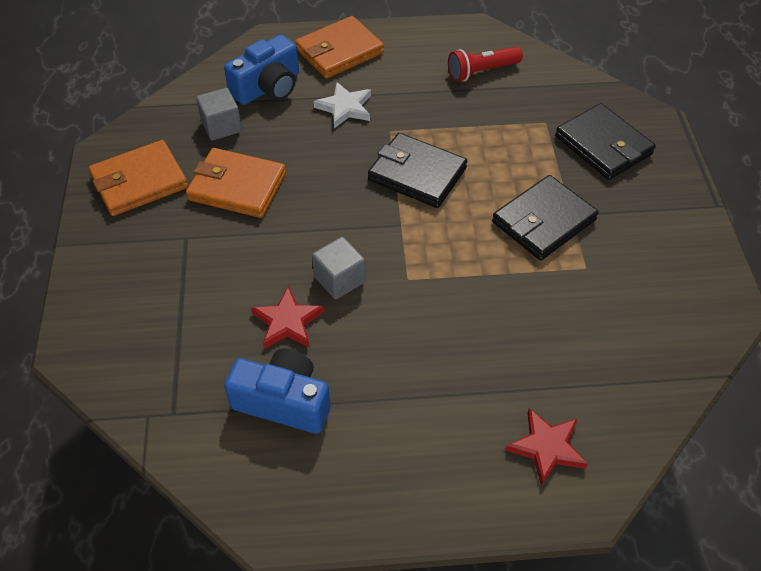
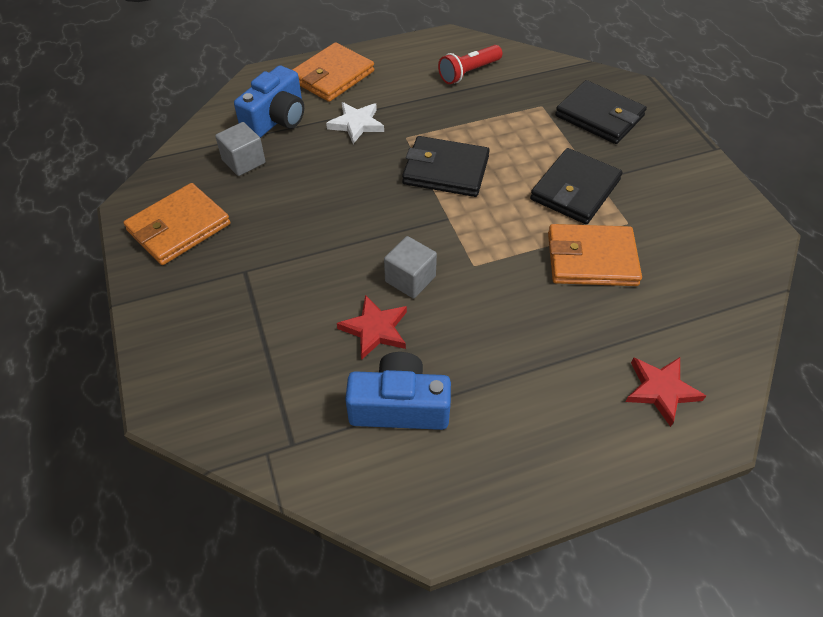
camera: 15 degrees left, 0 degrees up
(237, 186) = (279, 213): orange wallet -> orange wallet (591, 259)

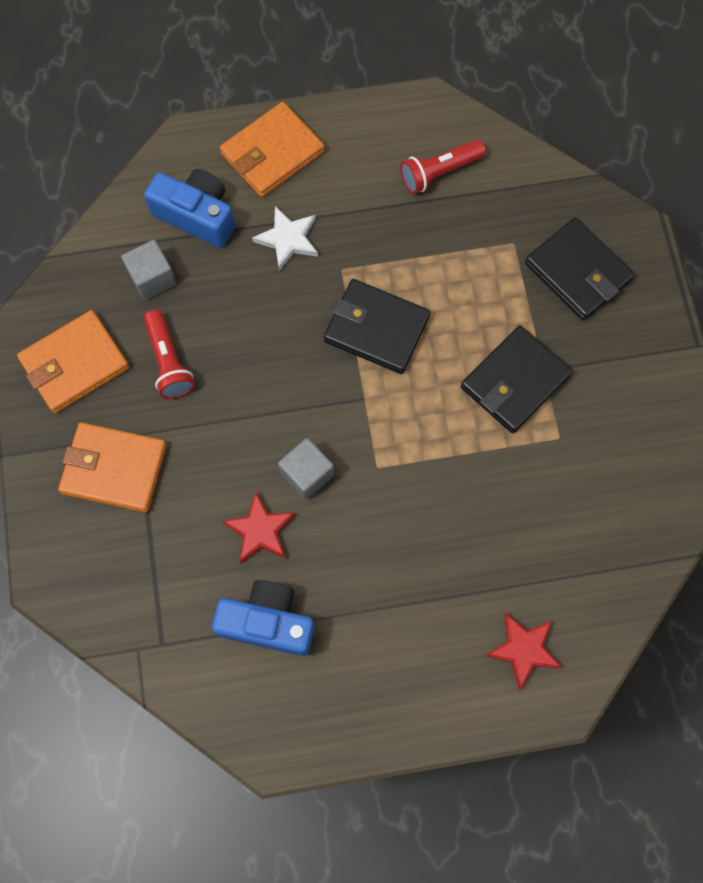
camera: 10 degrees right, 20 degrees up
(266, 215) = (169, 362): none -> red flashlight
(276, 119) = (196, 216): blue camera -> blue camera turned 105 degrees counterclockwise
(591, 259) = (504, 480): orange wallet -> orange wallet (114, 469)

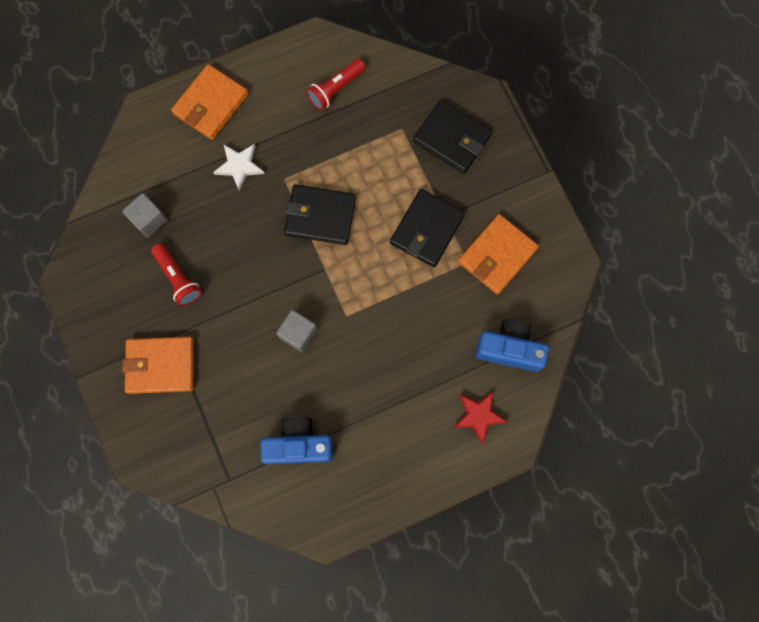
camera: 15 degrees left, 5 degrees up
(75, 364) = (110, 297): orange wallet -> orange wallet (497, 255)
(196, 216) = (168, 165): blue camera -> blue camera (509, 349)
(260, 530) = (276, 382): red star -> none

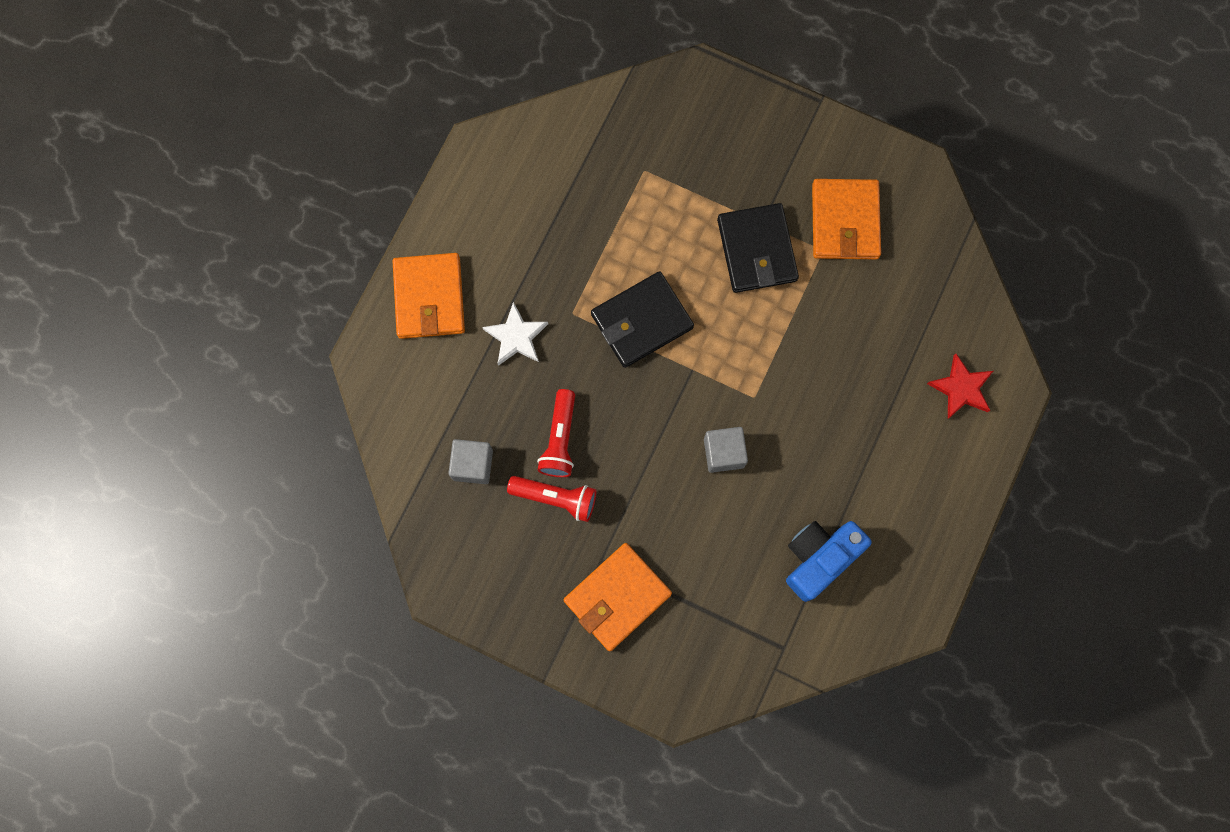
camera: 40 degrees left, 0 degrees up
(335, 89) = (543, 183): red flashlight -> red flashlight (560, 440)
(452, 138) = (701, 141): black wallet -> none
(509, 349) = (934, 301): blue camera -> none

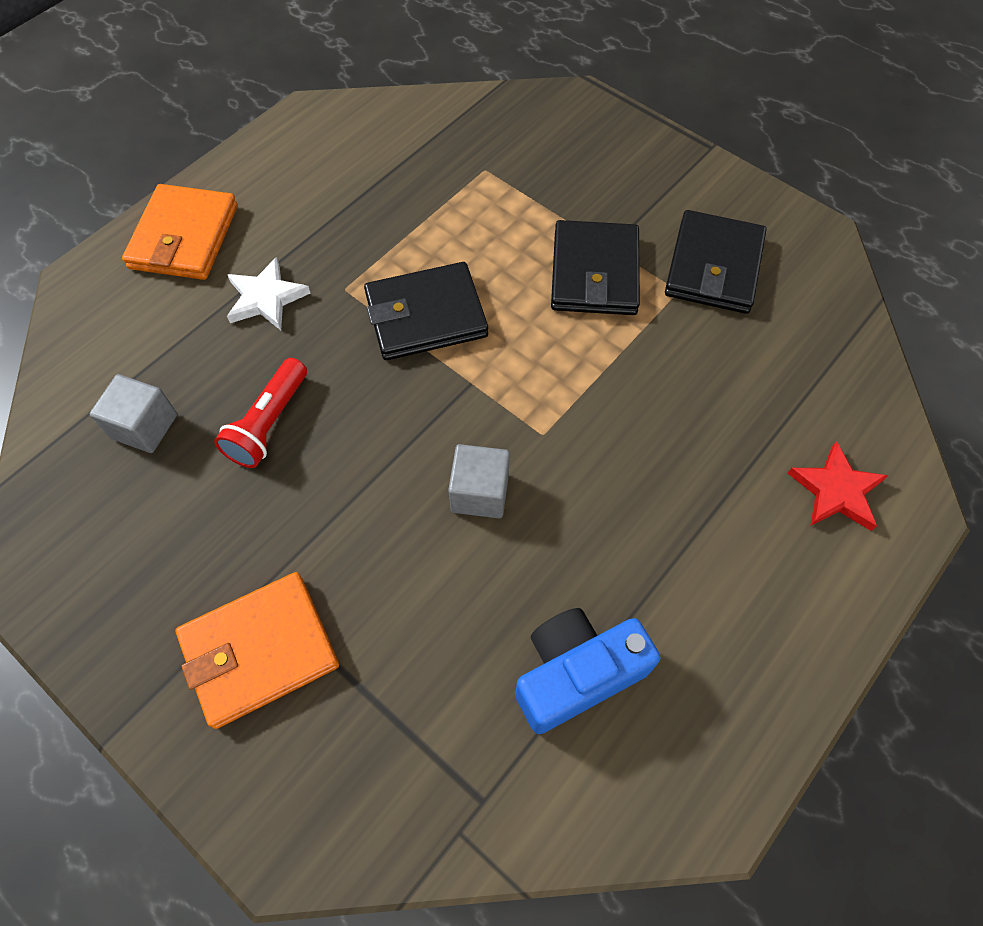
camera: 15 degrees right, 15 degrees down
(556, 498) = (232, 494): red flashlight -> none
(844, 221) = (713, 266): orange wallet -> black wallet

